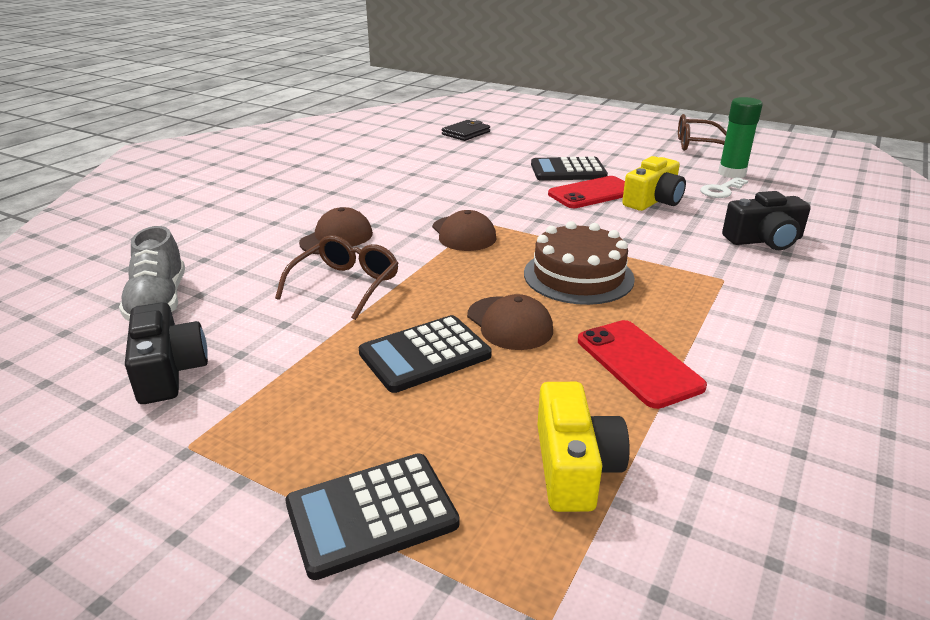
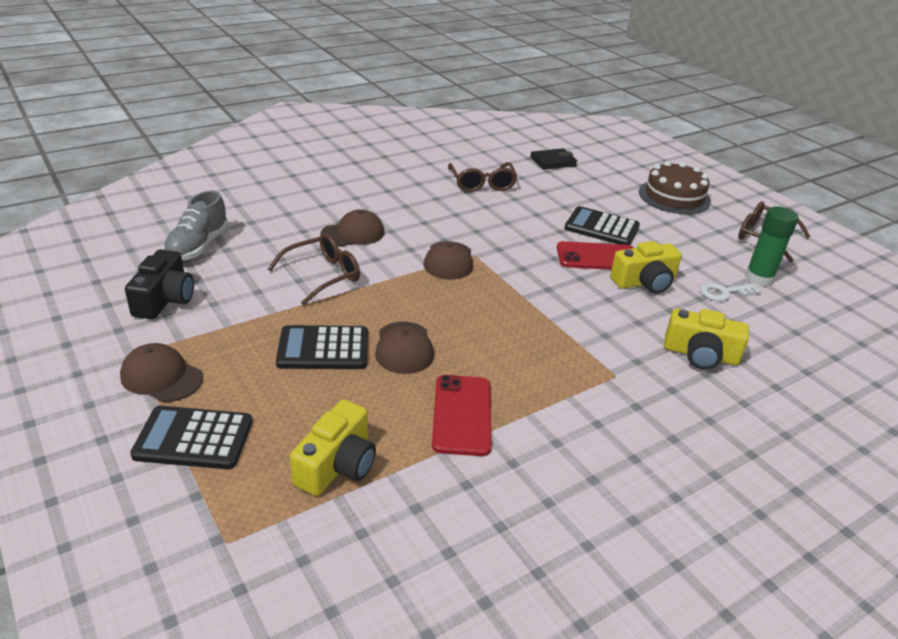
camera: 25 degrees right, 5 degrees up
(252, 459) = (161, 377): none -> brown cap
(421, 164) = (482, 184): none -> brown glasses
(578, 276) = (498, 329): brown cake -> brown cake (674, 197)
(764, 240) = (700, 354): black camera -> yellow camera

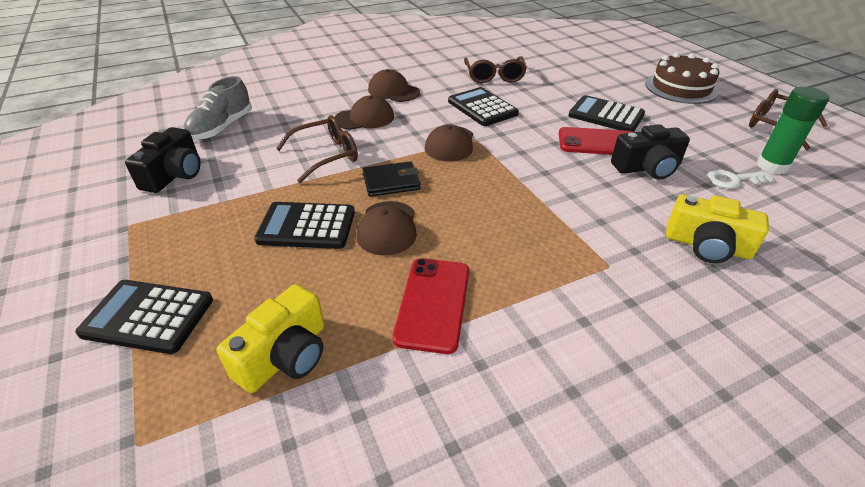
camera: 10 degrees right, 5 degrees up
(161, 377) = (142, 249): brown cap -> brown cap (393, 91)
(475, 220) = (482, 108): none -> black calculator
(553, 161) = (564, 58): black wallet -> black wallet (391, 182)
(644, 282) = (647, 167): yellow camera -> black camera

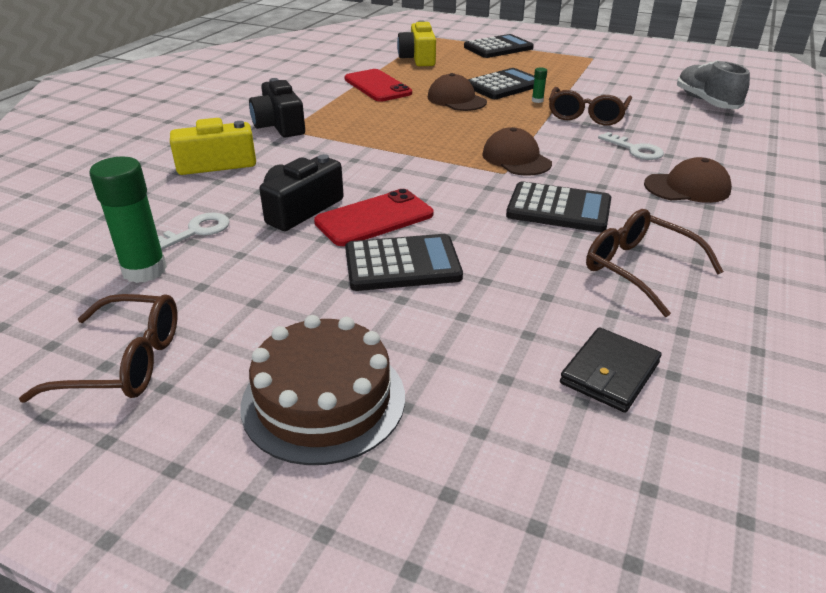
camera: 140 degrees right, 5 degrees down
(174, 174) = (641, 76): black camera -> black camera (279, 125)
(324, 189) = (537, 100): none -> green glue stick
(364, 118) = (635, 150): brown cap -> white key
(391, 182) = (504, 119): black wallet -> black wallet (610, 373)

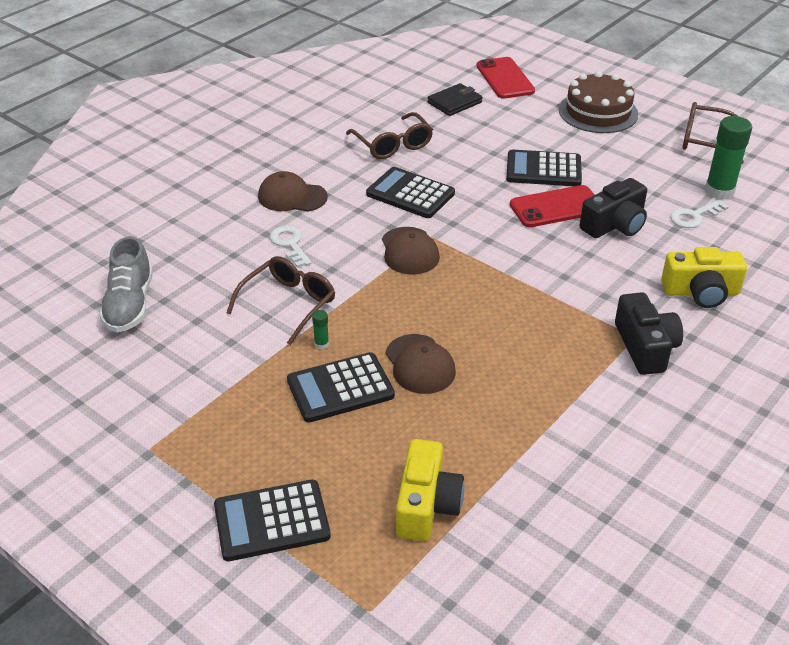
camera: 165 degrees left, 5 degrees up
(377, 86) = (514, 419): red phone -> red phone (505, 78)

